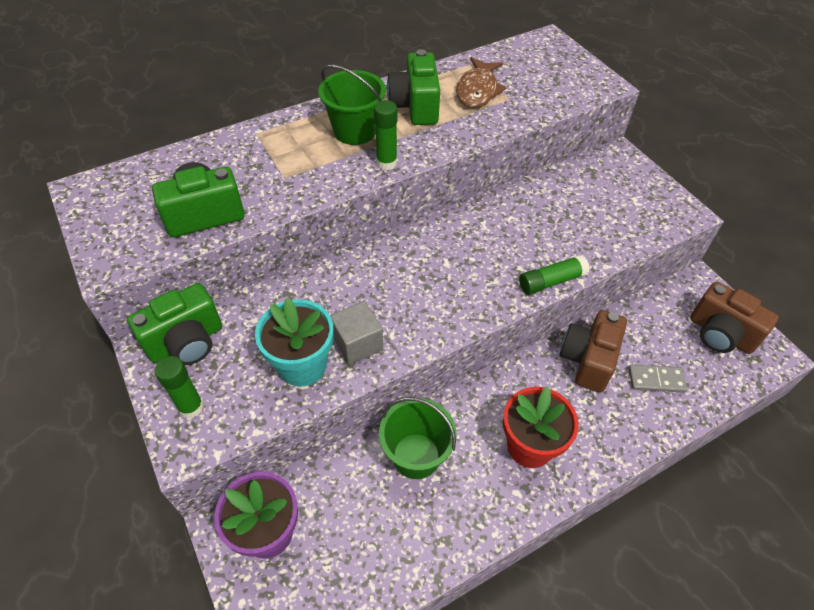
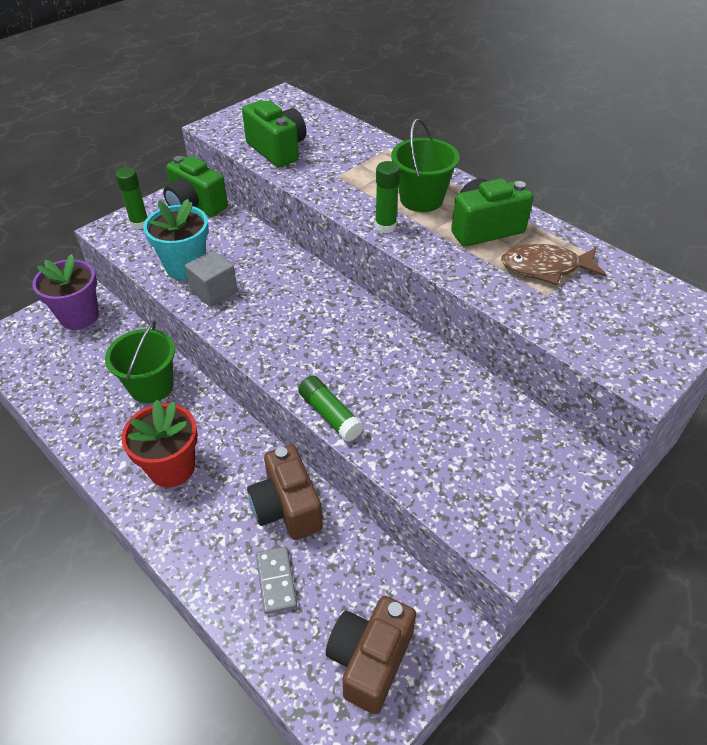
camera: 75 degrees right, 5 degrees down
(588, 360) = (287, 507): brown camera -> brown camera turned 120 degrees counterclockwise

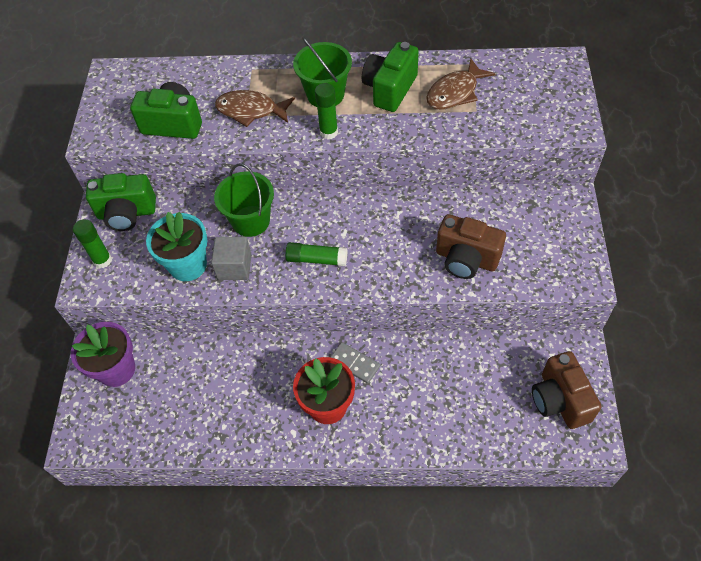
camera: 40 degrees left, 10 degrees up
(151, 386) = (242, 370): green bucket -> green bucket (251, 221)
(276, 581) = (468, 408): grey domino -> grey domino (354, 363)
(287, 507) = (425, 365): brown camera -> brown camera (466, 259)
(330, 415) = (414, 285): green glue stick -> green glue stick (316, 259)
(345, 175) = (251, 110): none -> brown fish

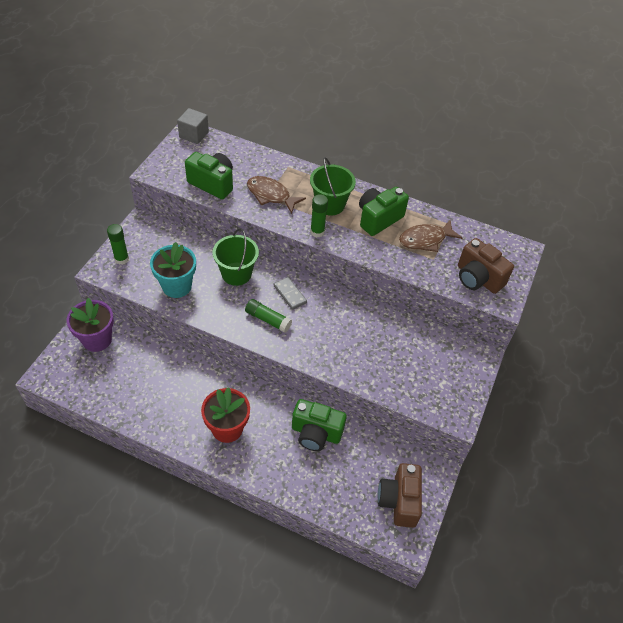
camera: 15 degrees right, 5 degrees down
(127, 213) = (155, 234): green camera -> green camera (316, 433)
(234, 267) = (208, 301): grey cube -> grey cube (194, 134)
(354, 363) = (262, 407): grey domino -> grey domino (290, 294)
(466, 259) = (376, 365): brown camera -> brown camera (478, 278)

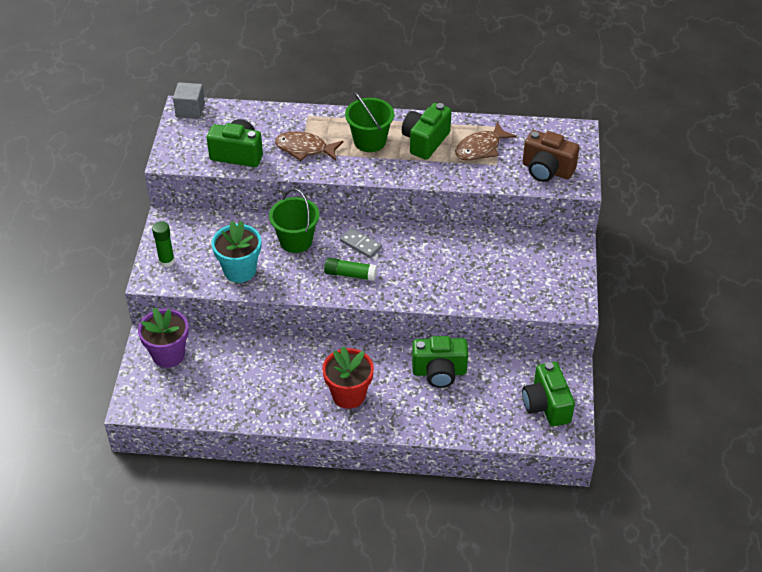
camera: 15 degrees left, 5 degrees down
(317, 232) = (370, 171): green glue stick -> none
(399, 501) = (546, 405): brown camera -> green camera

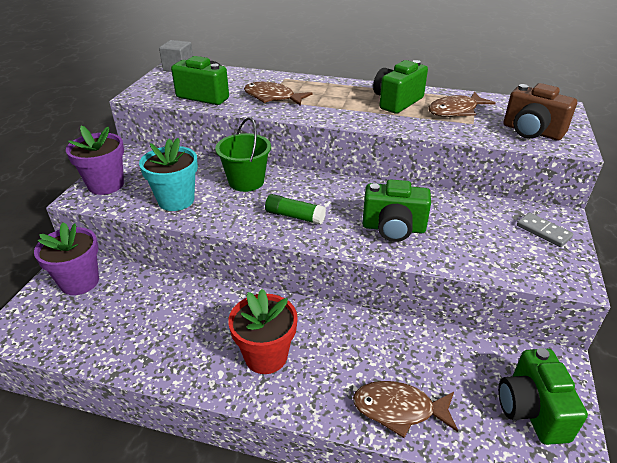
camera: 10 degrees right, 10 degrees down
(166, 261) = (106, 185): green glue stick -> purple flower pot
(360, 244) = (314, 191): grey domino -> grey domino (543, 231)
(369, 141) = (339, 97): green bucket -> none
(439, 372) = (386, 343): green camera -> green camera (393, 228)
(454, 418) = (399, 409): none -> brown fish

